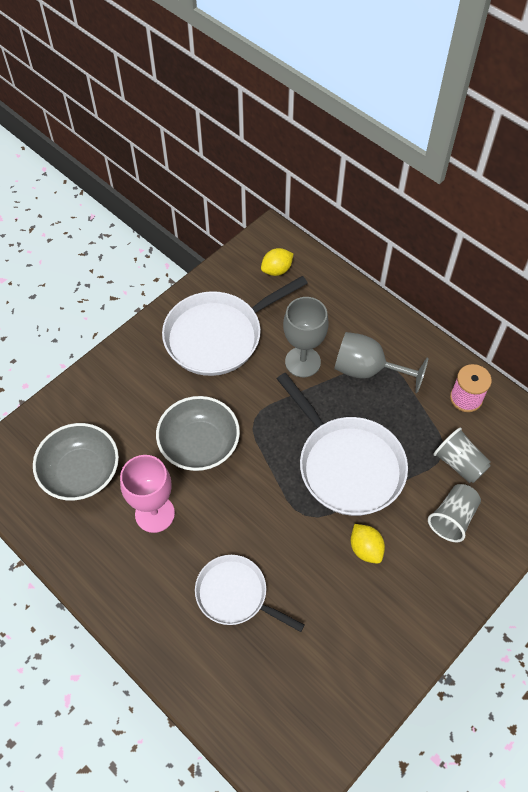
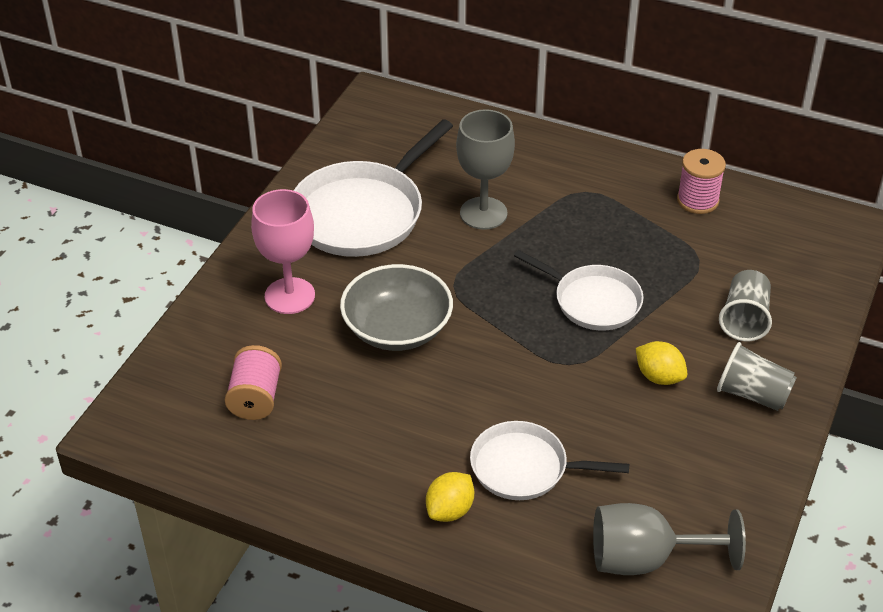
camera: 20 degrees left, 15 degrees down
(80, 472) = (255, 398): grey bowl -> pink spool
(155, 514) = (377, 415): pink goblet -> pink goblet (289, 296)
(277, 270) = (402, 130): yellow lemon -> yellow lemon (450, 510)
(347, 465) = (593, 301): white pan -> white pan, size x0.62
(367, 370) = (567, 202): grey goblet -> grey goblet (645, 559)
(459, 463) = (723, 265): grey cup -> grey cup (752, 394)

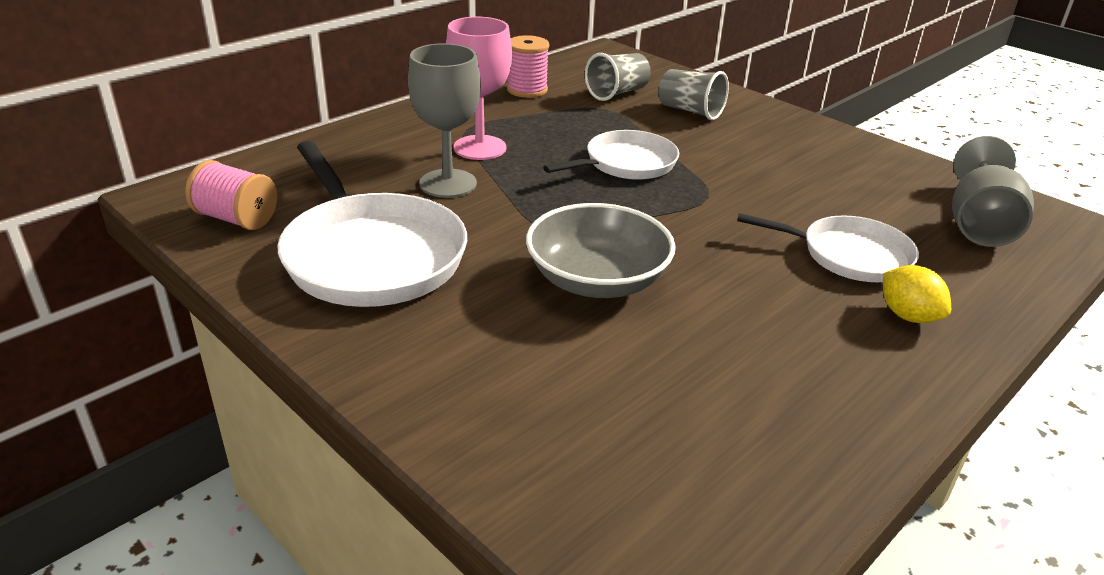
camera: 70 degrees left, 10 degrees down
(255, 398) = (669, 427): pink spool -> pink spool (236, 219)
(289, 296) = (480, 348): pink goblet -> pink goblet (480, 148)
(524, 468) = (850, 255): white pan -> white pan turned 105 degrees counterclockwise
(659, 377) = (745, 161): yellow lemon -> none
(752, 394) = (782, 131): grey cup -> grey cup (617, 93)

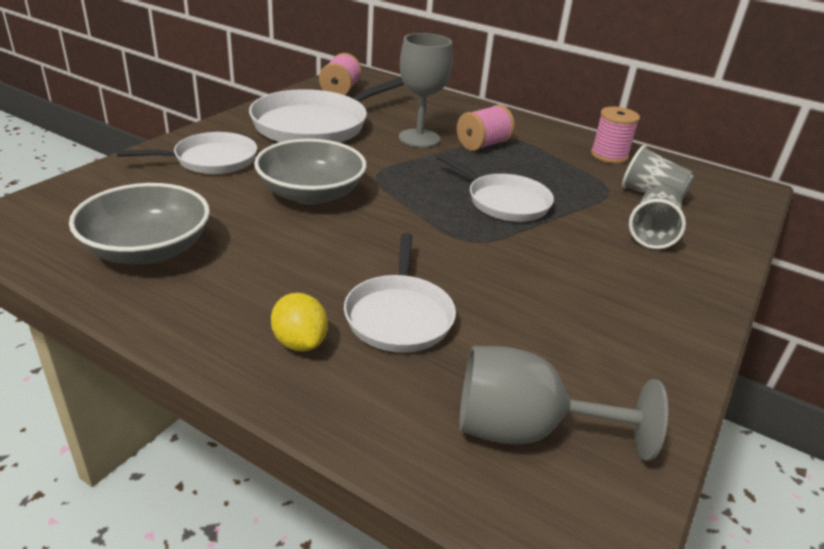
camera: 75 degrees right, 0 degrees up
(472, 360) = (211, 160): none -> white pan
(480, 148) = (483, 144): pink goblet -> pink spool
(747, 423) = (147, 249): none -> grey bowl
(908, 316) = (300, 342): yellow lemon -> yellow lemon turned 75 degrees counterclockwise

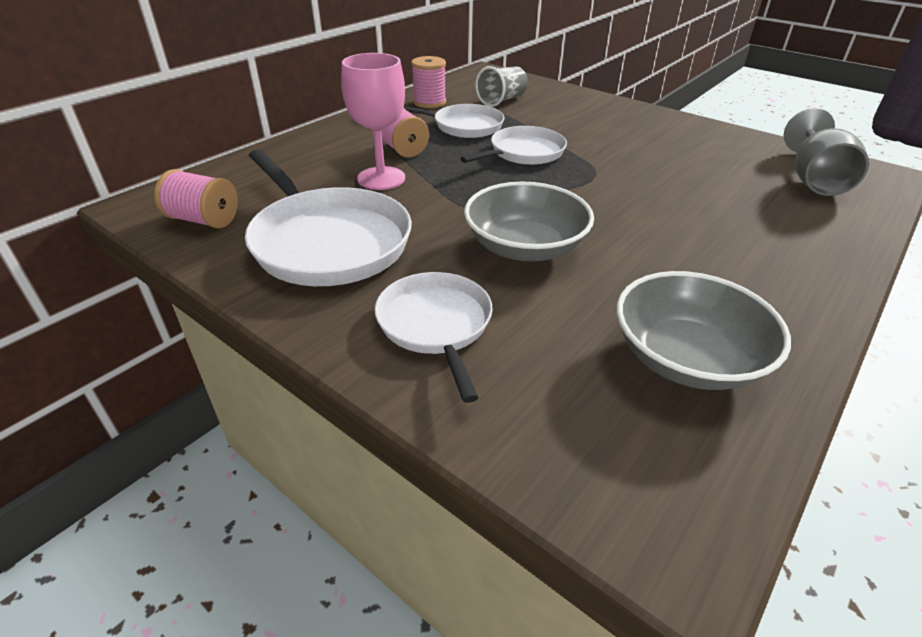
camera: 80 degrees left, 5 degrees up
(300, 342) = (786, 255): yellow lemon -> none
(399, 316) = (723, 211): white pan -> white pan (464, 126)
(419, 138) = (381, 178): grey goblet -> pink goblet
(652, 233) = (563, 110): grey cup -> none

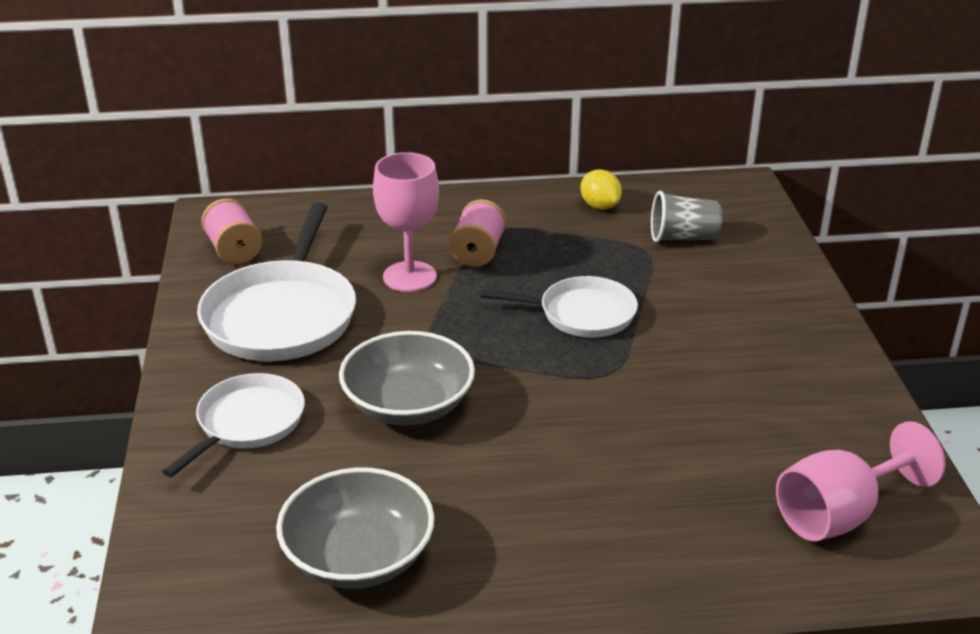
camera: 45 degrees right, 5 degrees down
(429, 102) = (600, 206): pink spool -> yellow lemon
(464, 126) = (581, 253): white pan -> none
(814, 180) = (839, 514): grey goblet -> pink goblet

